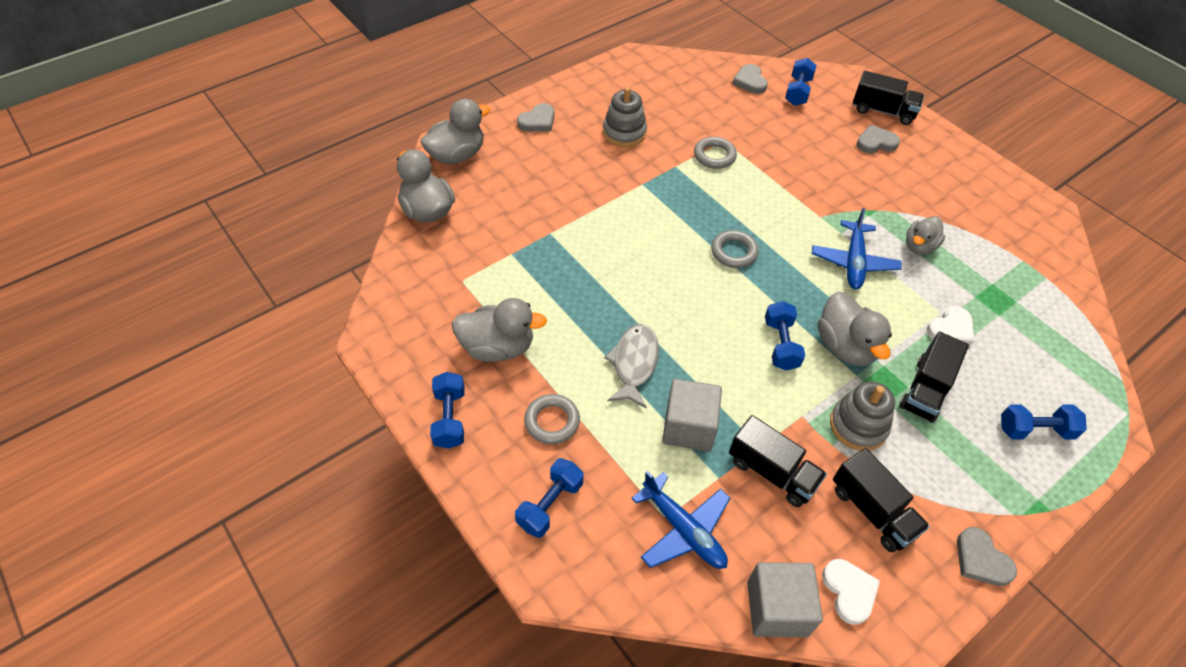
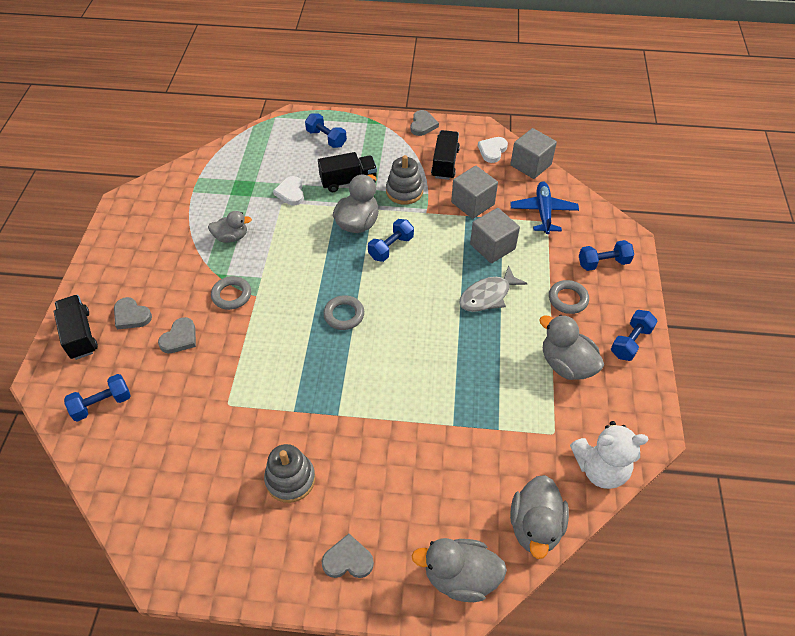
camera: 135 degrees left, 0 degrees up
(403, 279) = (600, 468): none -> white teddy bear
(714, 156) = (253, 396): grey ring -> grey ring (231, 295)
(750, 81) = (118, 448): grey heart -> grey heart (180, 338)
(772, 472) = (472, 203): black truck -> grey cube
(853, 262) = (282, 256): blue plane -> none
(950, 329) = (291, 193): white heart -> white heart turned 105 degrees counterclockwise

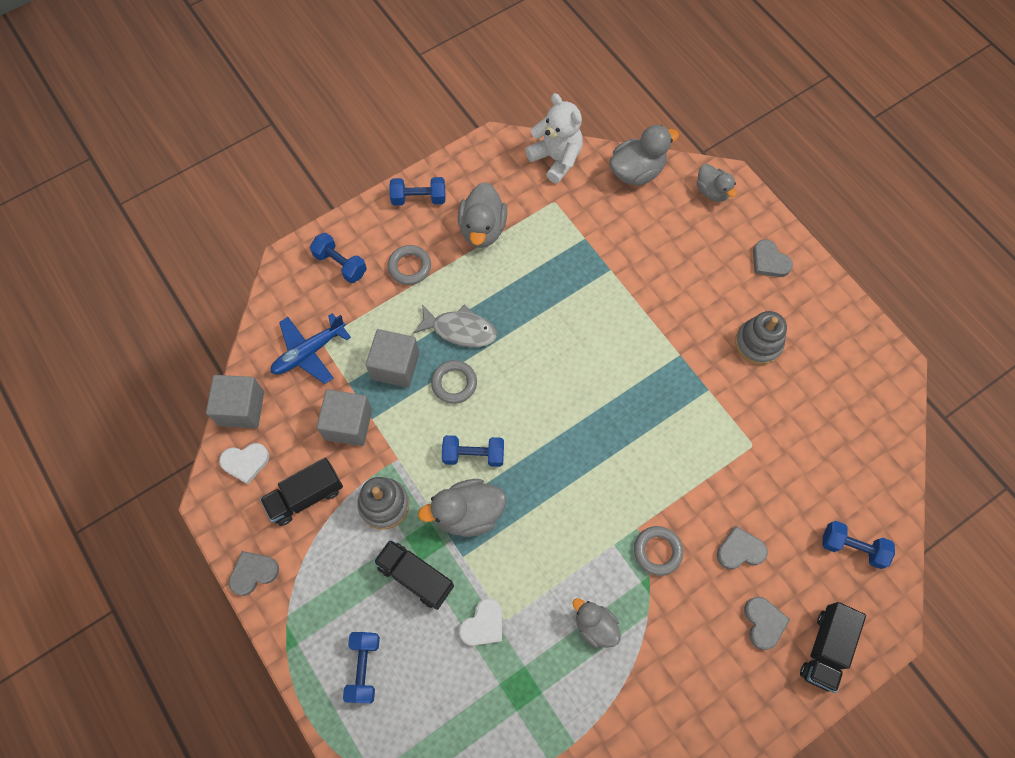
camera: 130 degrees left, 15 degrees up
(344, 315) = (586, 430): grey ring -> grey ring (454, 383)
(460, 576) = (712, 191): grey duck -> grey duck, size x0.65

